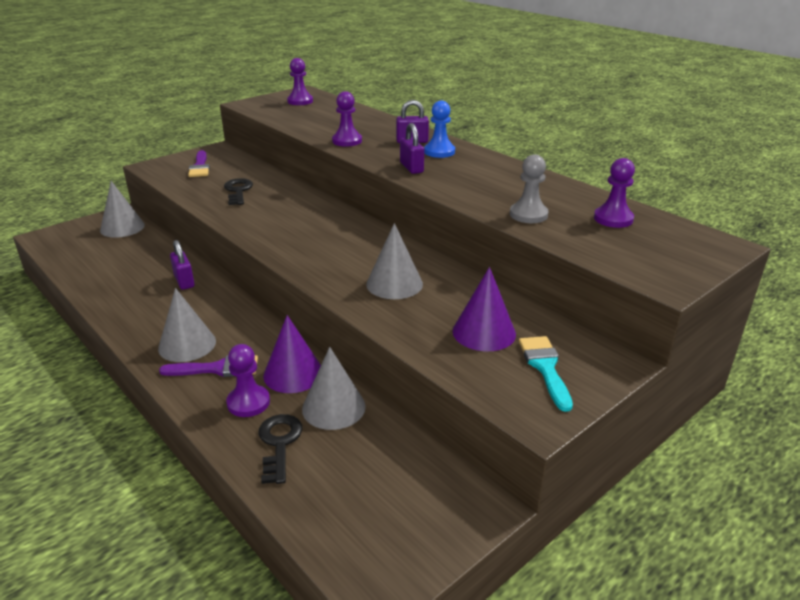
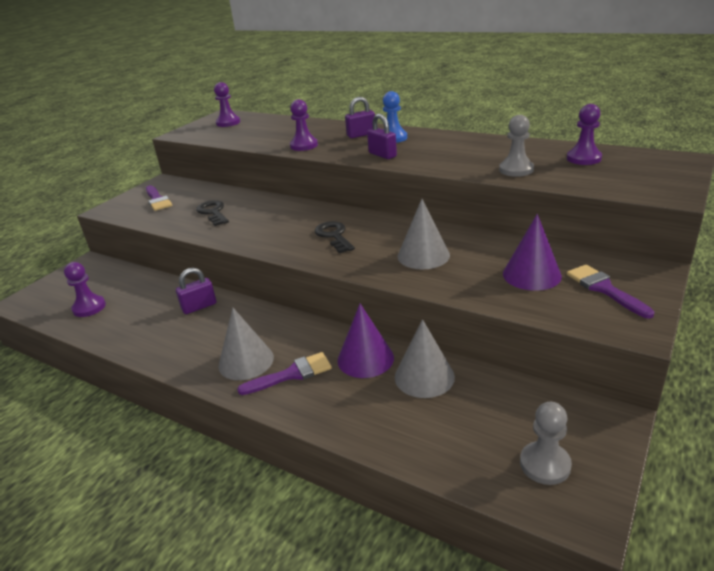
camera: 15 degrees left, 0 degrees up
(122, 227) = (98, 274): grey cone -> none
(184, 281) = (199, 306): purple padlock -> purple padlock turned 75 degrees counterclockwise
(248, 402) = (344, 395): purple pawn -> purple pawn (89, 307)
(279, 443) = (401, 422): black key -> black key (334, 236)
(380, 527) = (545, 464): none -> grey pawn
(545, 367) = (604, 289): turquoise brush -> purple brush

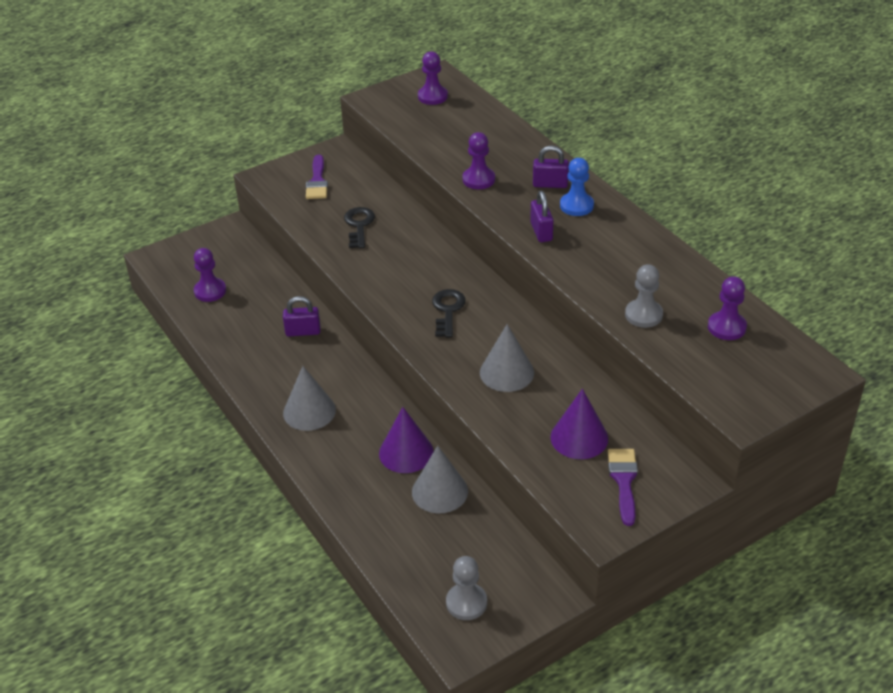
camera: 25 degrees right, 10 degrees up
(292, 374) = (337, 441): purple brush -> none

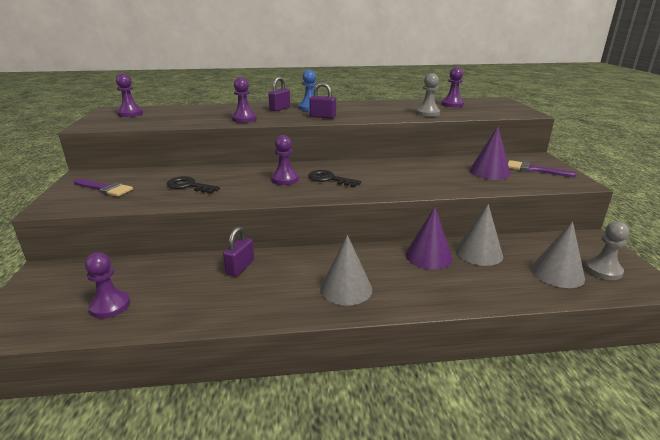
camera: 65 degrees left, 15 degrees down
(422, 279) = (285, 179): none -> purple pawn
(506, 372) = (412, 176): grey cone -> grey cone (557, 273)

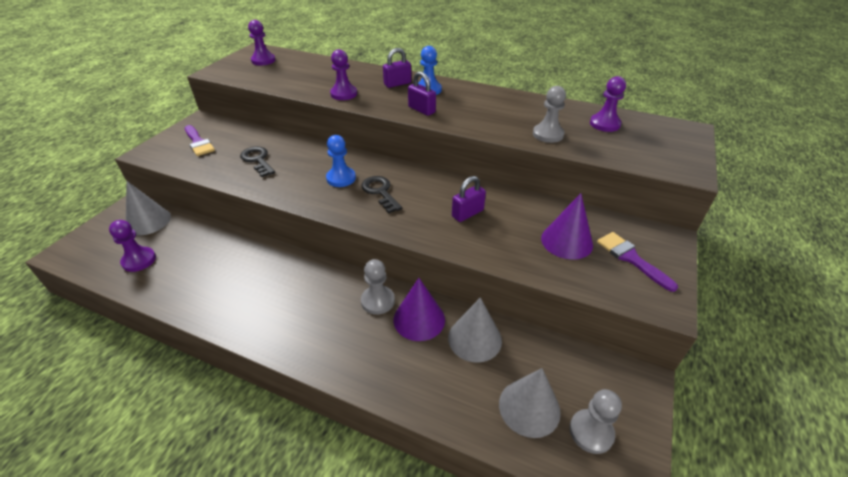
camera: 30 degrees right, 15 degrees up
(240, 267) = (252, 260): purple padlock -> purple padlock (467, 213)
(285, 179) = (341, 178): purple pawn -> blue pawn
(346, 288) = (306, 323): grey cone -> grey cone (148, 221)
(385, 256) = (378, 301): none -> grey pawn

